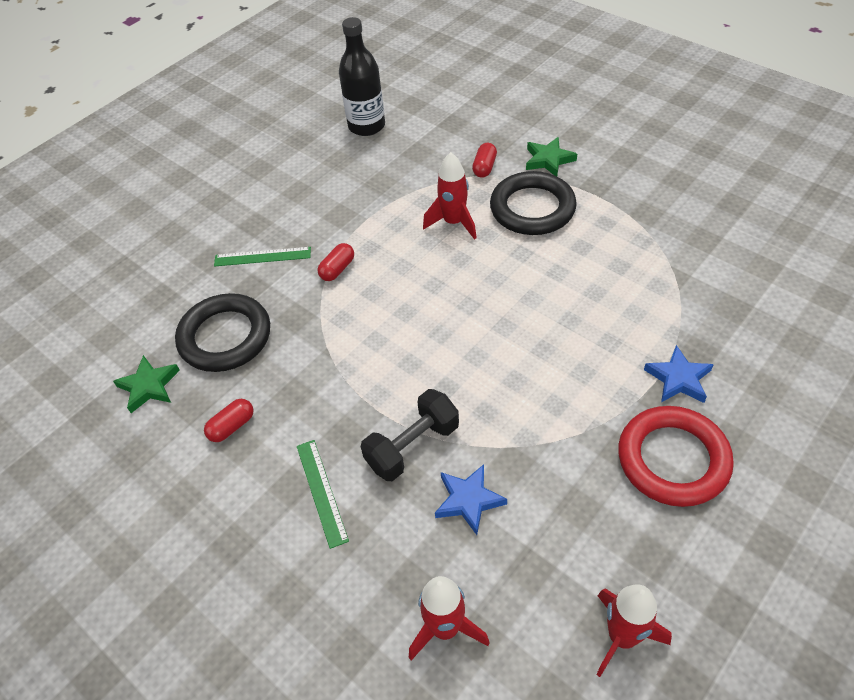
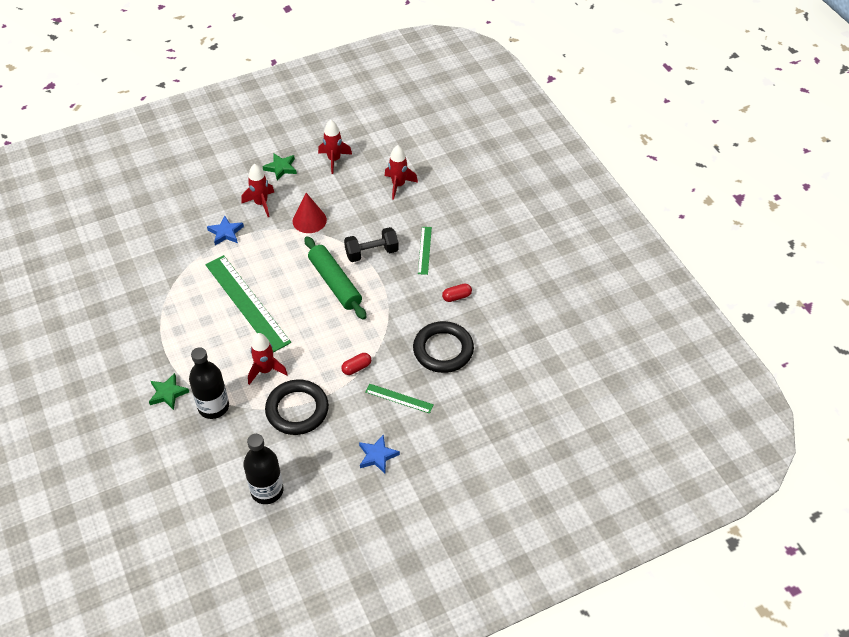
camera: 160 degrees left, 0 degrees up
(149, 386) = (496, 337): green star -> green star (281, 168)
(440, 369) = (335, 283): none -> green rolling pin
(468, 500) = (360, 222): blue star -> blue star (377, 456)
(484, 167) = (213, 407): red capsule -> black bottle
(532, 208) = (211, 359): black ring -> black ring (297, 410)
(547, 289) = (247, 303): none -> green ruler
(562, 463) = (309, 220): none -> red cone
(673, 459) = (261, 203): red ring -> red rocket

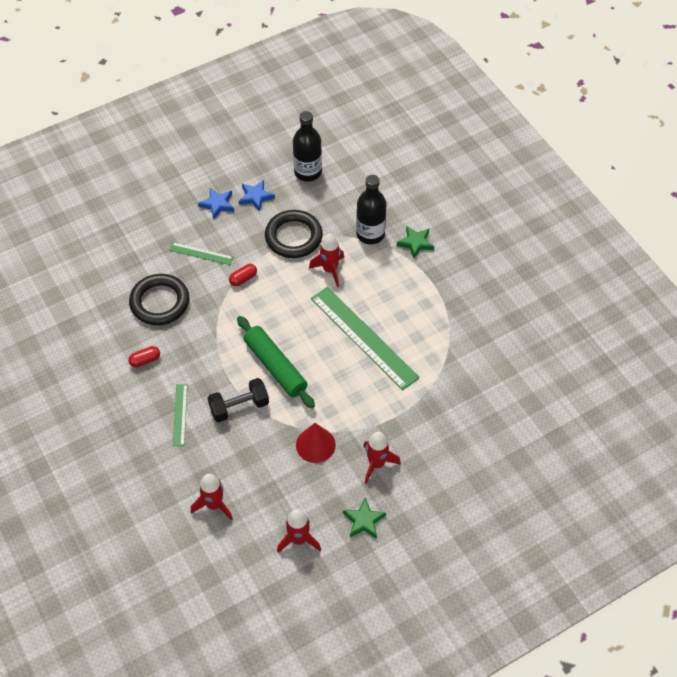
camera: 175 degrees right, 5 degrees up
(225, 232) = (408, 420): blue star -> blue star (256, 197)

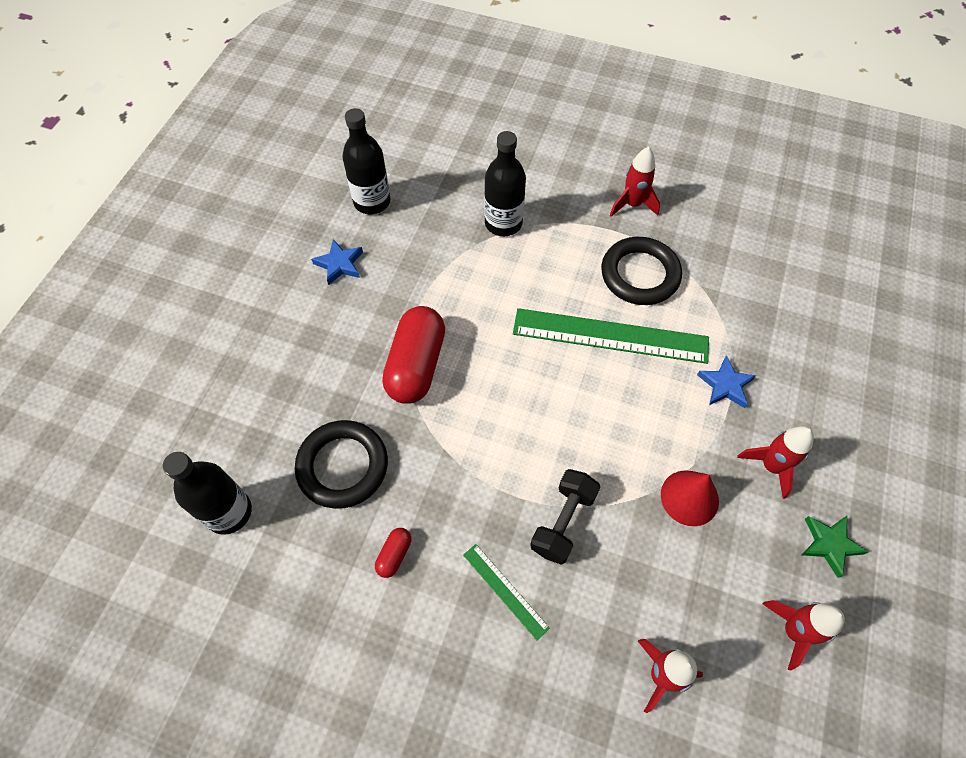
camera: 40 degrees left, 5 degrees up
(89, 285) = (229, 512): none -> black bottle
(201, 253) = (337, 371): green ruler -> none
(217, 204) = (302, 301): blue star -> blue star (725, 385)
(243, 279) = (416, 365): red capsule -> red capsule, size x2.29
(275, 366) = (554, 440): green rolling pin -> none
(293, 237) = (426, 280): black ring -> black ring (640, 274)
(330, 270) = (501, 289): red rocket -> red rocket (632, 204)
(415, 243) = (557, 202): green star -> none

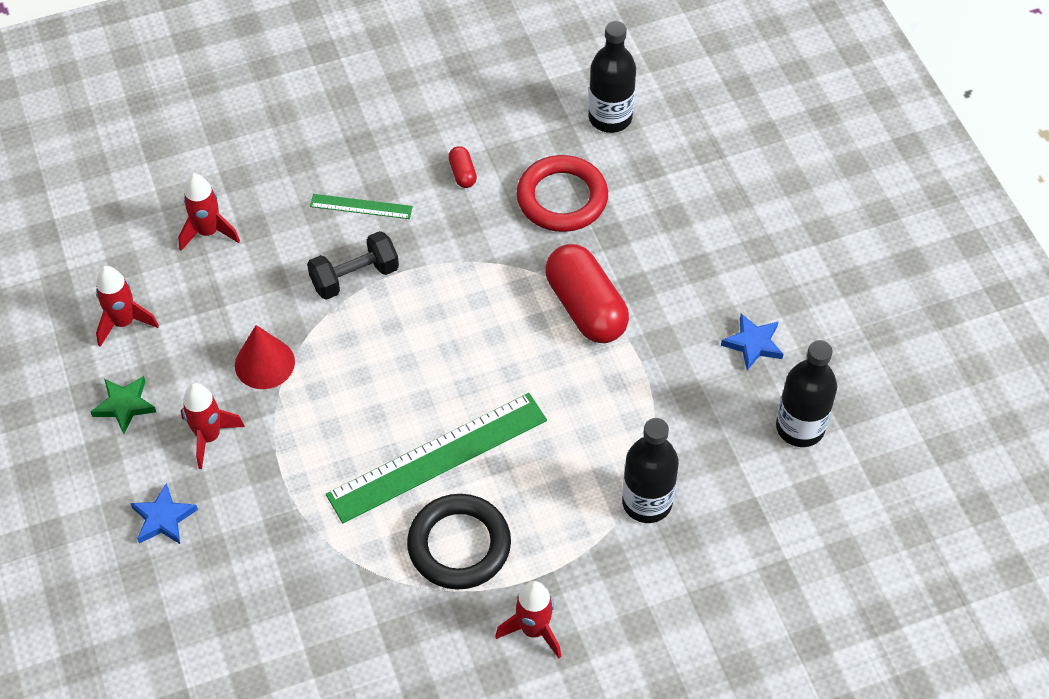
camera: 140 degrees right, 5 degrees down
(343, 466) = (562, 198): black ring -> red ring
(563, 522) = (355, 277): black dumbbell -> black dumbbell turned 75 degrees clockwise
(725, 385) = (295, 484): blue star -> blue star (163, 518)

